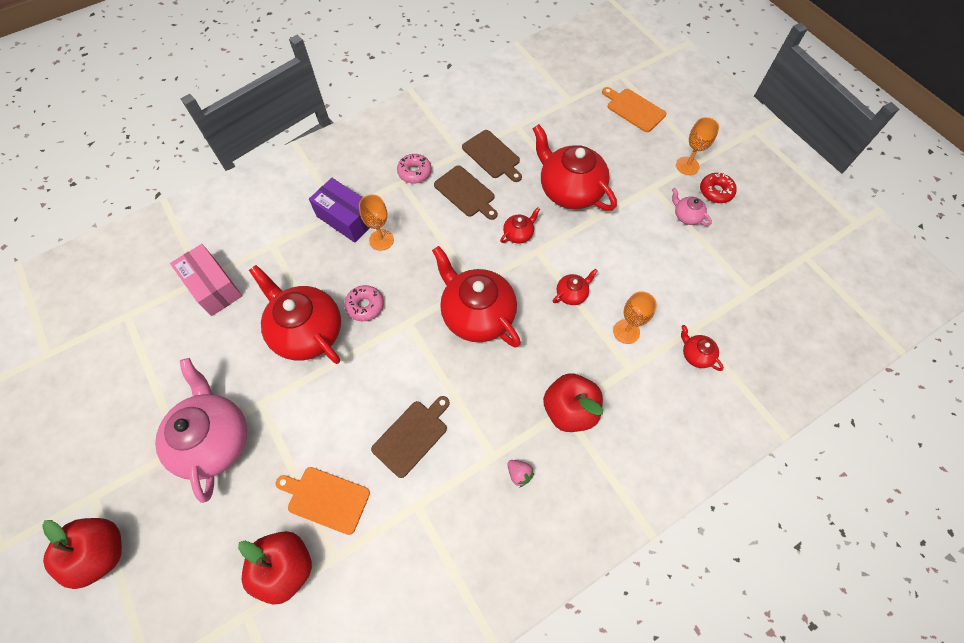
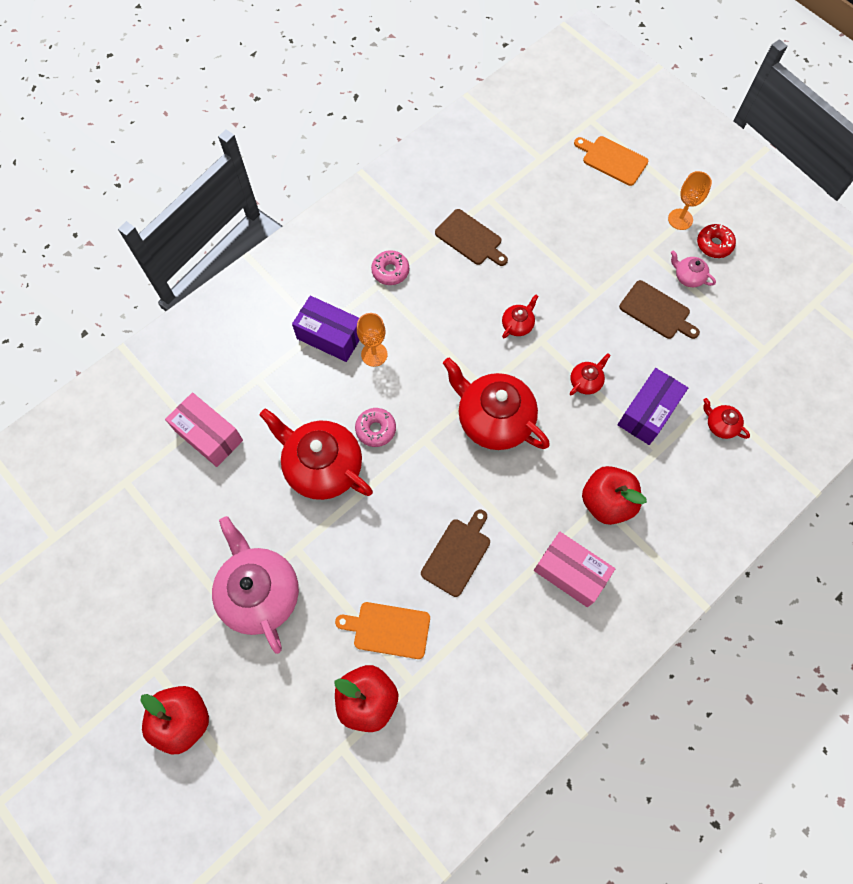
camera: 10 degrees left, 5 degrees up
(466, 193) = (451, 286): brown cutting board -> brown cutting board (657, 311)
(519, 474) = (570, 572): pink strawberry -> pink box
(569, 190) = (561, 266): red teapot -> none
(626, 331) = (648, 412): orange goblet -> purple box

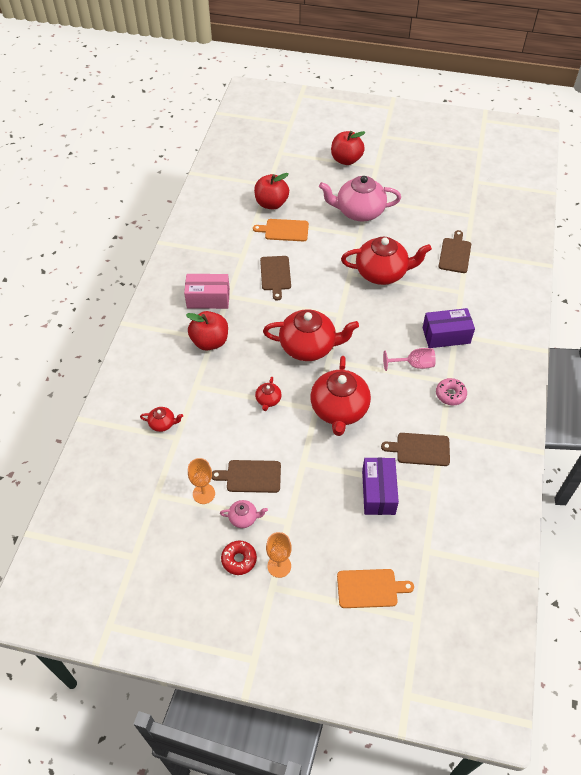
camera: 145 degrees right, 15 degrees down
(209, 435) = (455, 254): pink box -> brown cutting board
(260, 592) = (359, 212): pink teapot -> pink teapot turned 150 degrees clockwise
(374, 354) = (410, 341): orange goblet -> orange goblet (204, 494)
(376, 429) = (371, 304): pink donut -> none
(388, 629) = (284, 230): orange cutting board -> orange cutting board turned 150 degrees counterclockwise
(396, 325) = (414, 364): none -> pink goblet
(518, 325) = (339, 410): red teapot -> red teapot, size x2.25
(648, 412) = (215, 404): purple box -> purple box (378, 492)

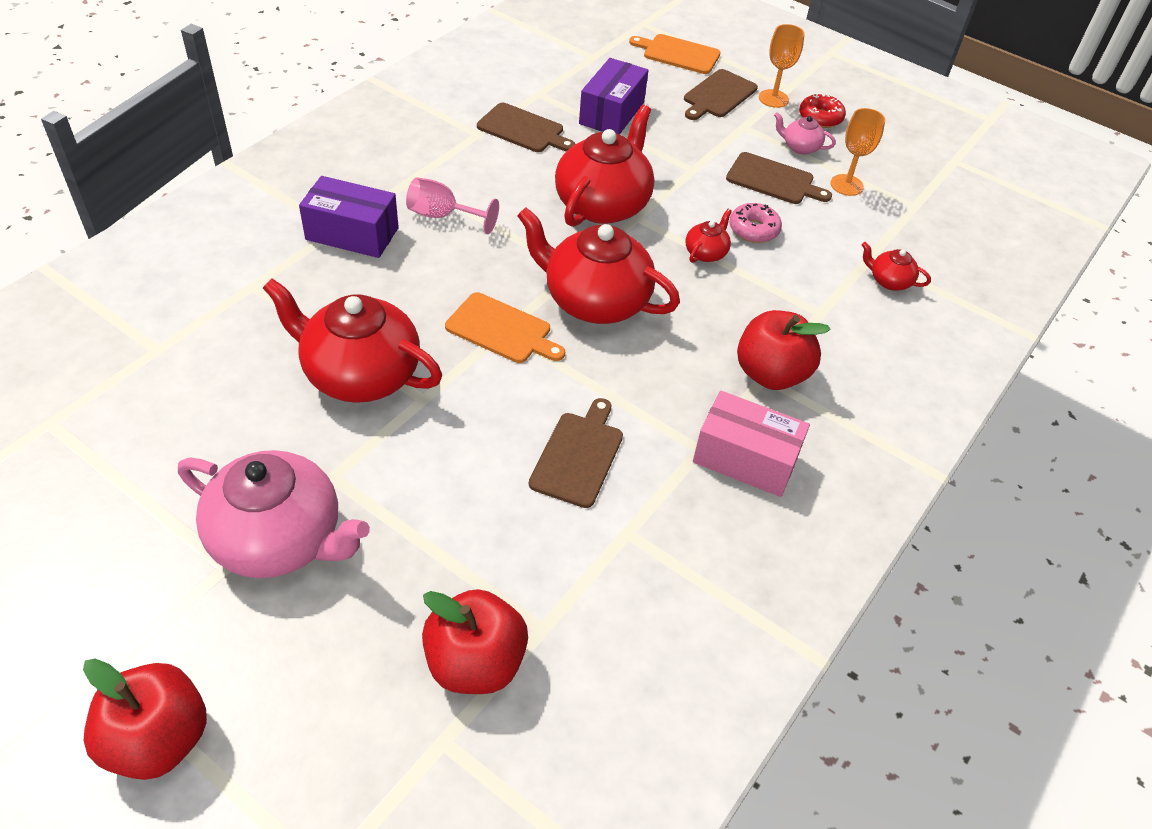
camera: 160 degrees left, 5 degrees down
(284, 230) = (492, 562): orange cutting board -> orange cutting board (502, 330)
(450, 394) = (425, 165): pink donut -> pink donut (753, 229)
(455, 254) = (183, 355): brown cutting board -> brown cutting board (718, 95)

